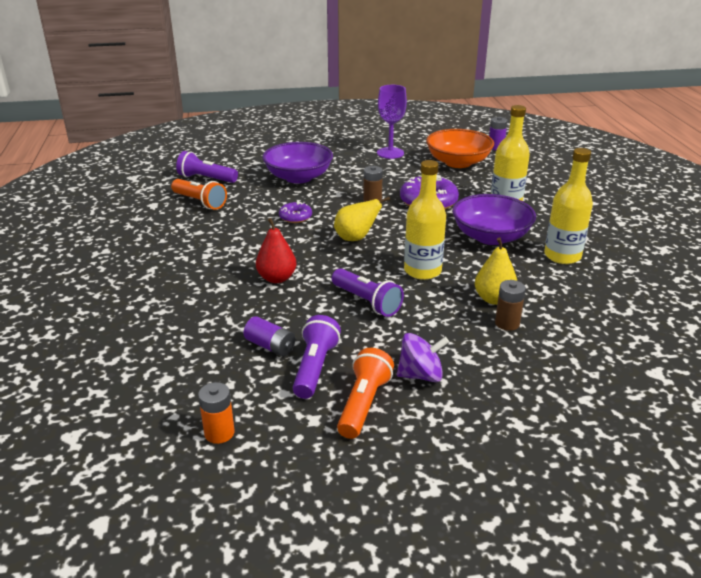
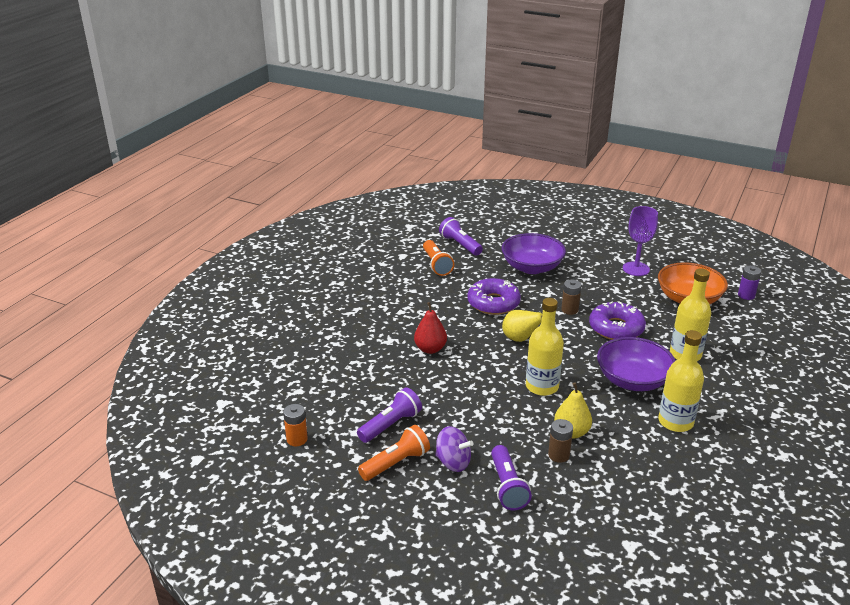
camera: 35 degrees right, 0 degrees up
(270, 346) = (378, 397): purple battery -> none
(295, 217) = (493, 303): purple donut -> purple donut, size x1.82
(367, 302) = (473, 393): purple flashlight -> purple flashlight (507, 486)

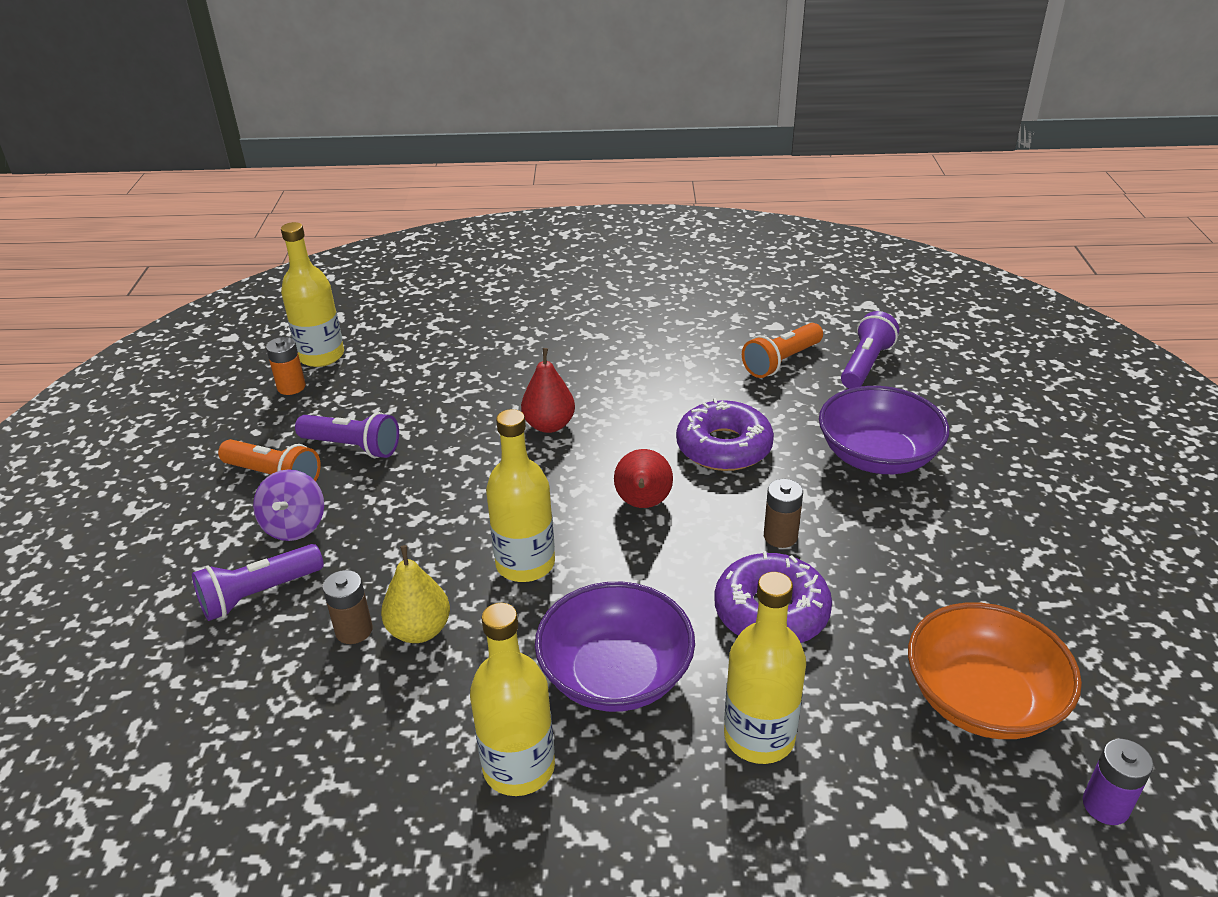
camera: 65 degrees right, 5 degrees up
(270, 419) = (321, 356): none -> yellow bottle
(520, 339) = (643, 504): yellow pear -> red pear
(636, 269) = (1019, 589): purple goblet -> none

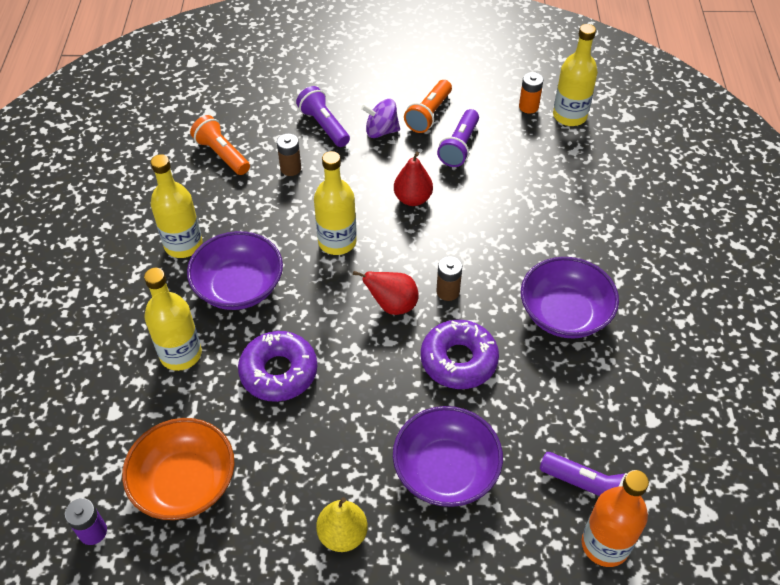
camera: 90 degrees right, 15 degrees up
(419, 630) = (287, 196): yellow pear -> yellow pear (342, 534)
(549, 425) = (486, 250): red pear -> red pear (412, 199)
(647, 371) = (564, 314): none -> purple bowl
(780, 536) = (352, 386): brown battery -> brown battery (448, 291)
(781, 362) = (587, 417): orange flashlight -> orange flashlight (222, 154)
(923, 358) = (605, 544): none -> orange bottle

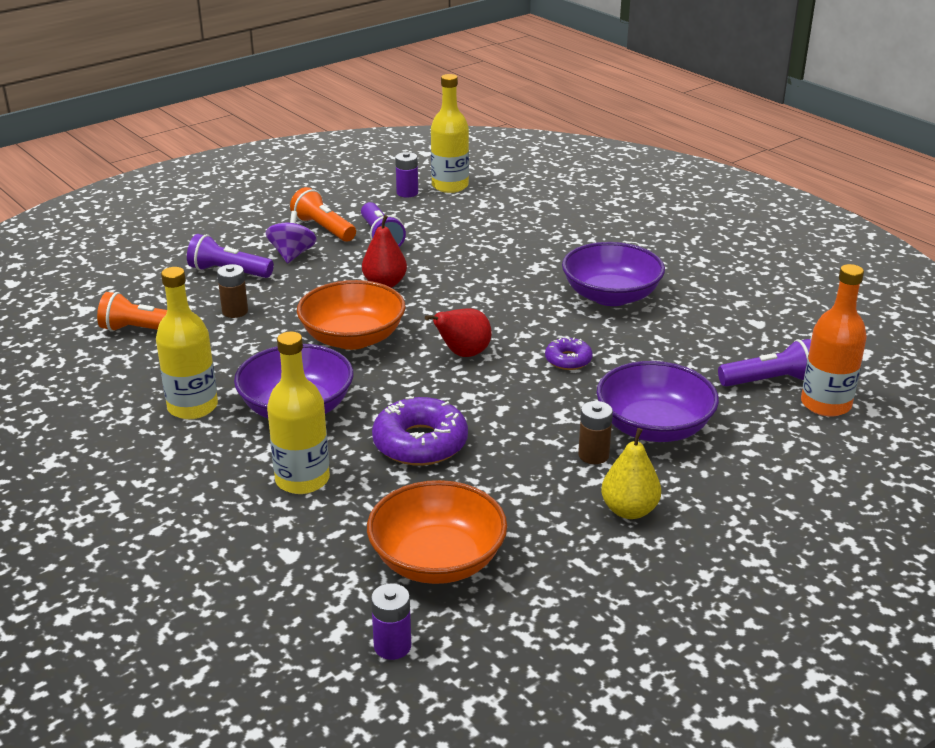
camera: 40 degrees left, 20 degrees down
(337, 242) = (353, 338): yellow bottle -> orange bowl
(381, 131) = (292, 254): purple spinning top -> purple spinning top turned 135 degrees clockwise
(429, 114) = (323, 228): orange flashlight -> orange flashlight turned 150 degrees clockwise
(448, 291) = (499, 325): brown battery -> brown battery (593, 455)
(458, 360) = (568, 360): purple donut -> purple donut, size x0.55
(528, 107) = (407, 193): orange battery -> purple battery

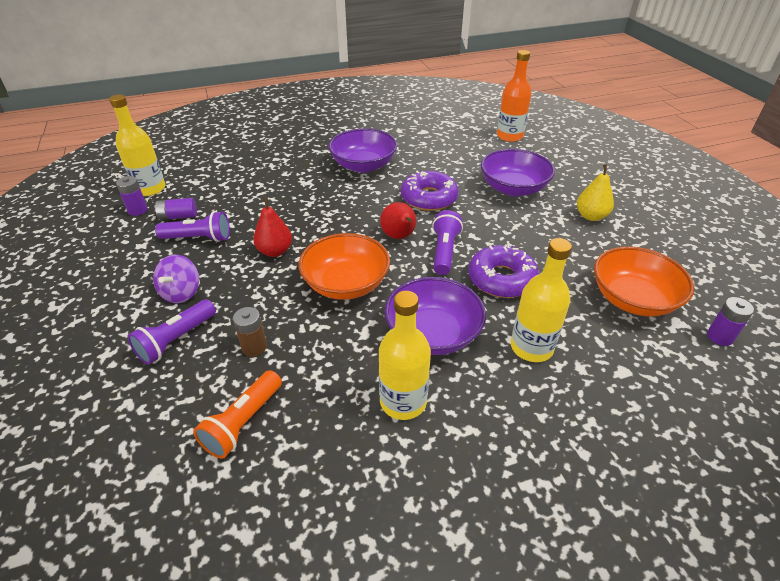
camera: 70 degrees left, 10 degrees up
(292, 254) = (181, 293): purple spinning top -> purple spinning top turned 105 degrees counterclockwise
(323, 228) = (152, 266): orange flashlight -> none
(411, 216) = (178, 216): none -> purple battery
(568, 360) = (429, 198): purple donut -> purple donut, size x1.82
(593, 455) = (535, 214): brown battery -> none
(770, 381) = (482, 144): purple flashlight -> purple flashlight (444, 251)

